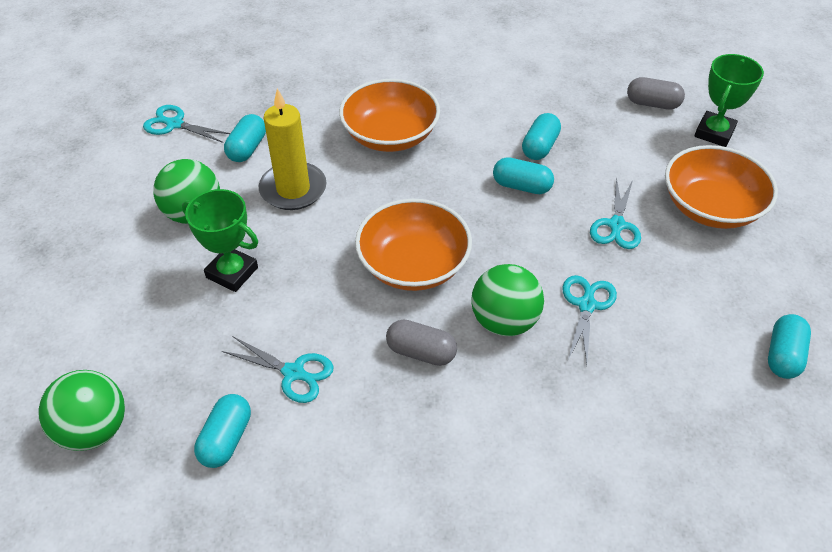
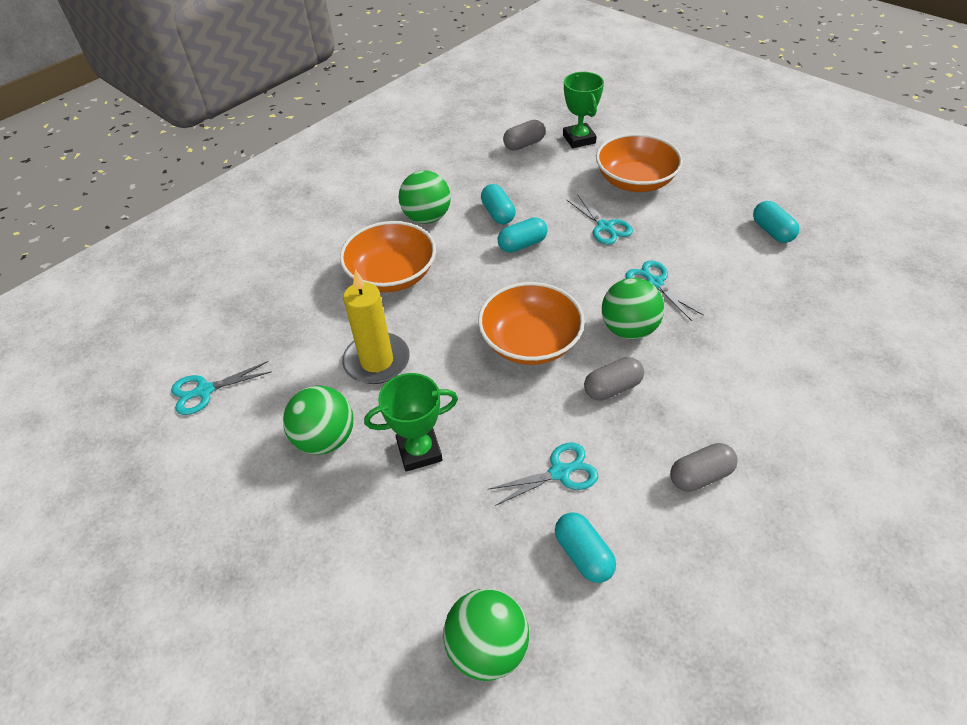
camera: 45 degrees left, 0 degrees up
(247, 148) = (297, 361): turquoise capsule -> none
(384, 476) = (700, 476): none -> grey capsule
(478, 110) = (427, 218): none -> green ball

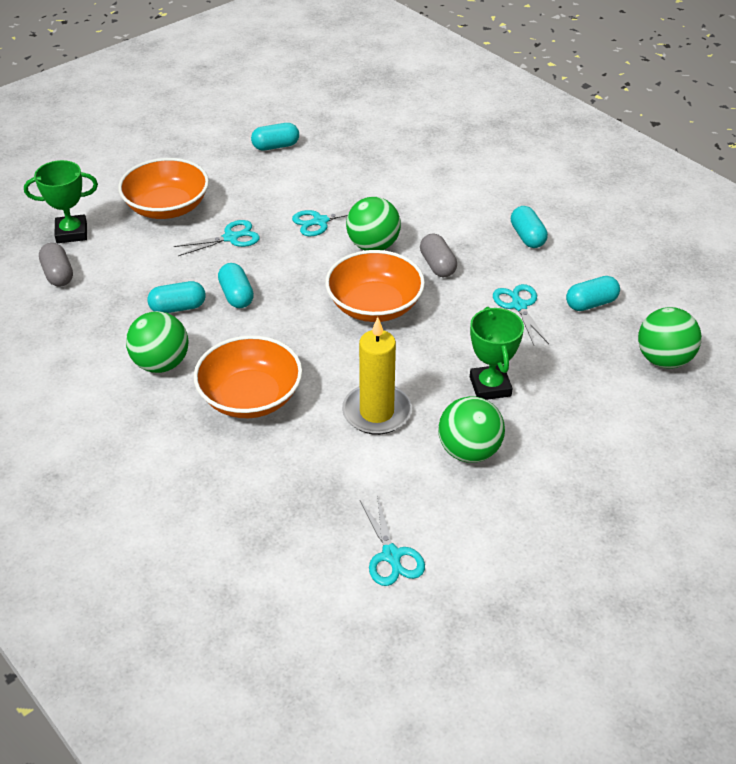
camera: 85 degrees left, 5 degrees down
(700, 476) = (527, 237): grey capsule -> turquoise capsule

